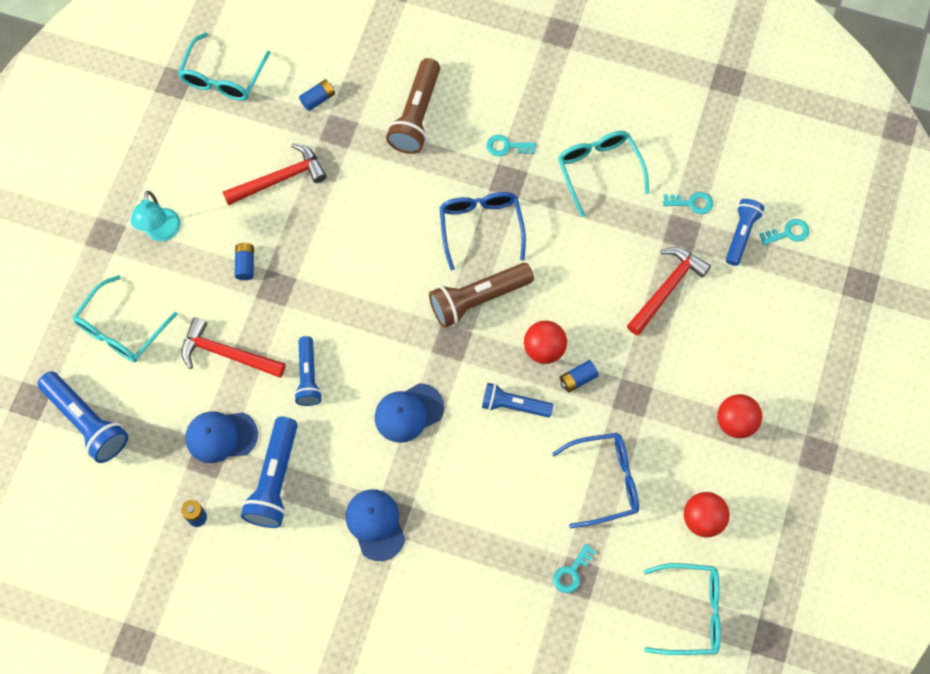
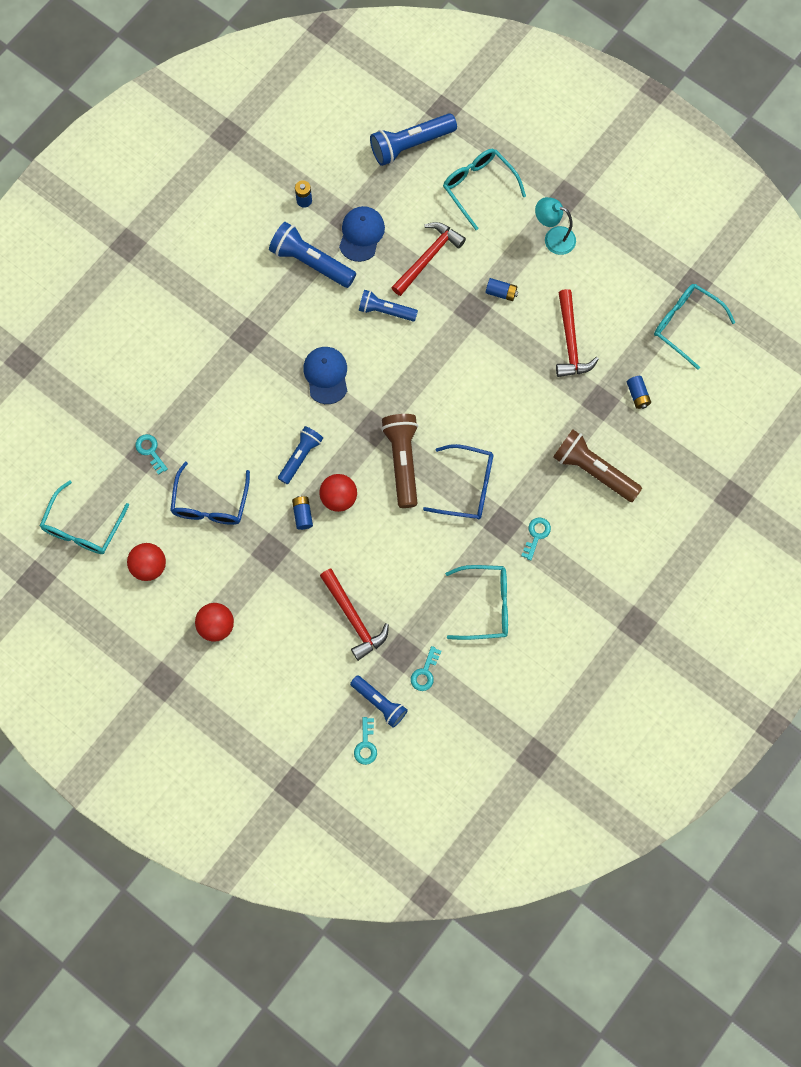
camera: 110 degrees right, 5 degrees up
(375, 524) = (247, 322): blue cap -> none

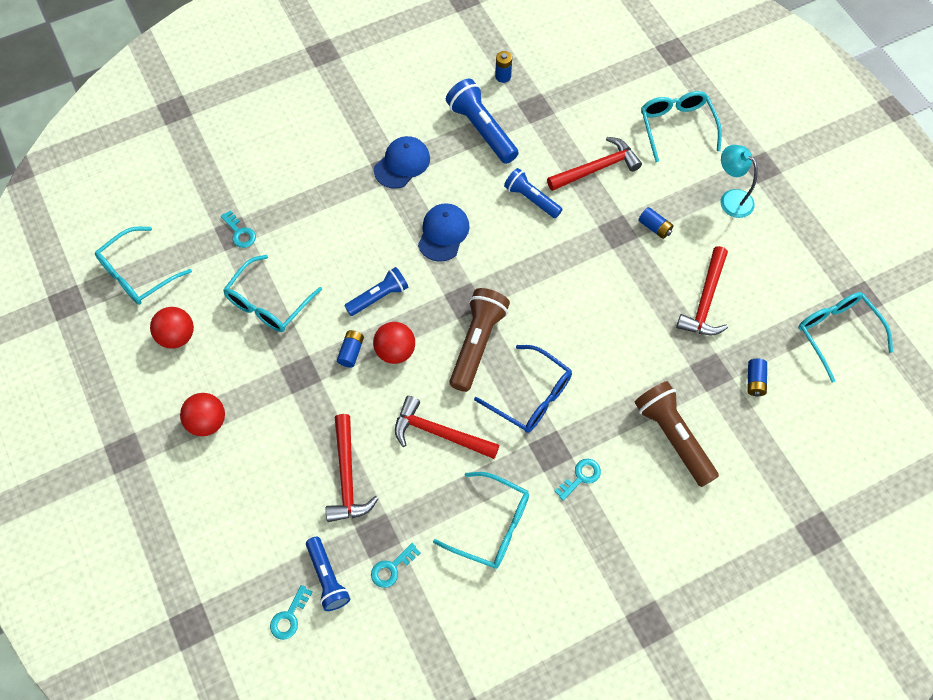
camera: 25 degrees right, 10 degrees down
(150, 451) = (240, 233): turquoise key -> turquoise key turned 150 degrees clockwise
(210, 503) = (268, 303): blue glasses -> turquoise glasses
(361, 234) = (542, 124): blue cap -> blue cap (402, 164)
(409, 550) = (439, 433): none -> red hammer
(410, 144) = (627, 67): blue flashlight -> none

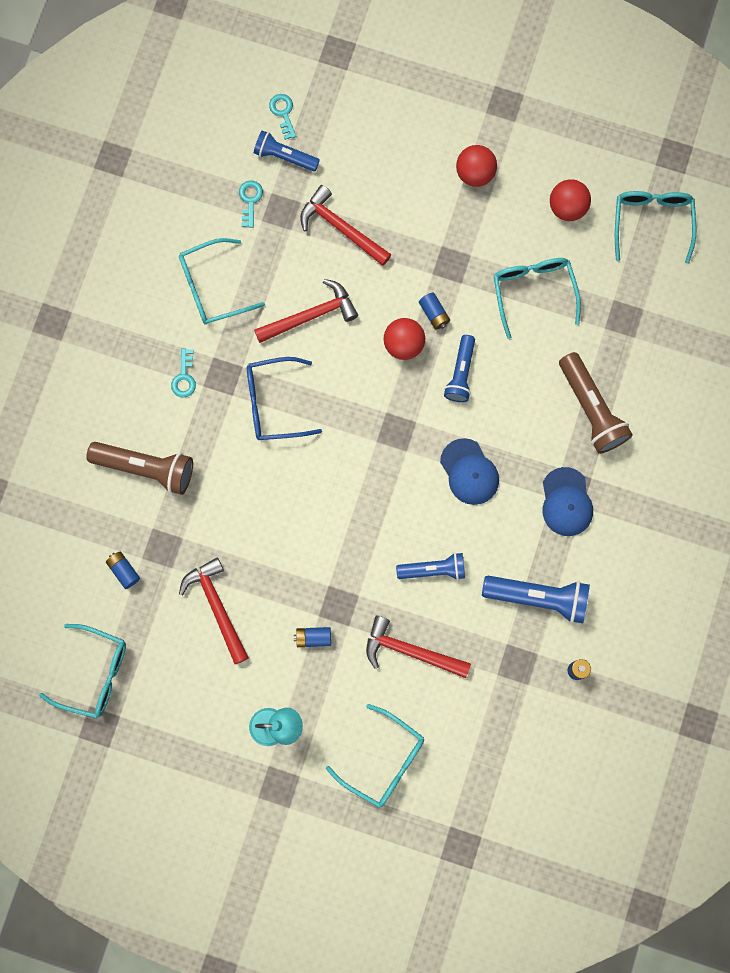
camera: 135 degrees right, 15 degrees up
(240, 233) = (619, 324): turquoise key -> none
(477, 343) = (352, 406): brown flashlight -> brown flashlight (591, 409)
(597, 168) = (410, 651): red hammer -> red hammer turned 90 degrees clockwise

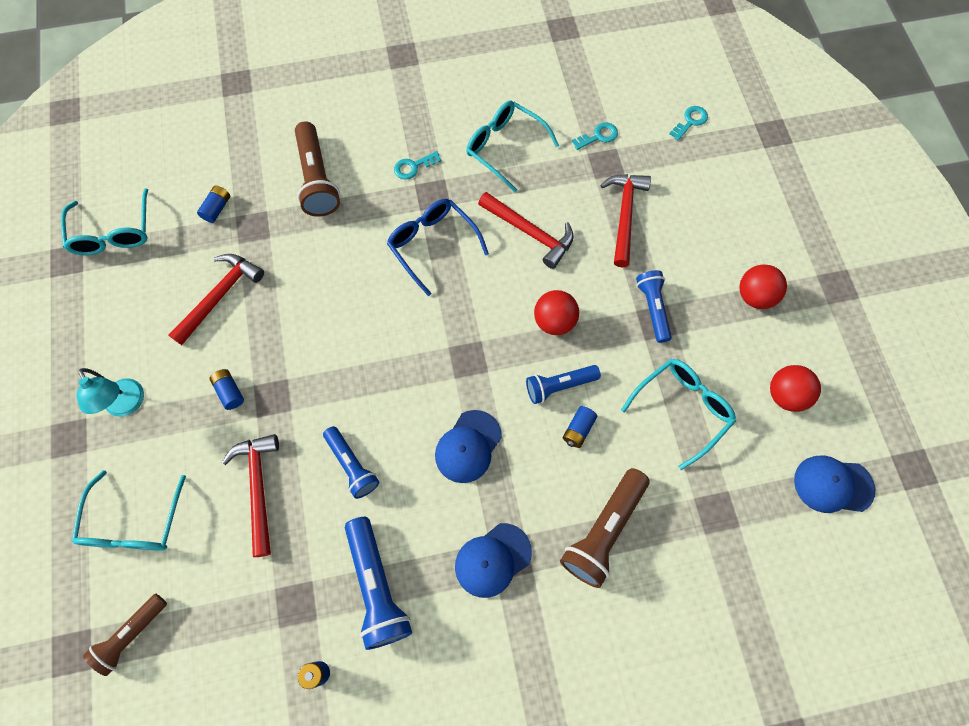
camera: 60 degrees right, 10 degrees down
(284, 156) = (654, 141): blue flashlight -> blue flashlight (653, 308)
(434, 313) = (600, 332): blue battery -> blue battery (578, 429)
(472, 797) = (131, 635): none -> brown flashlight
(652, 222) = (833, 485): turquoise glasses -> blue cap

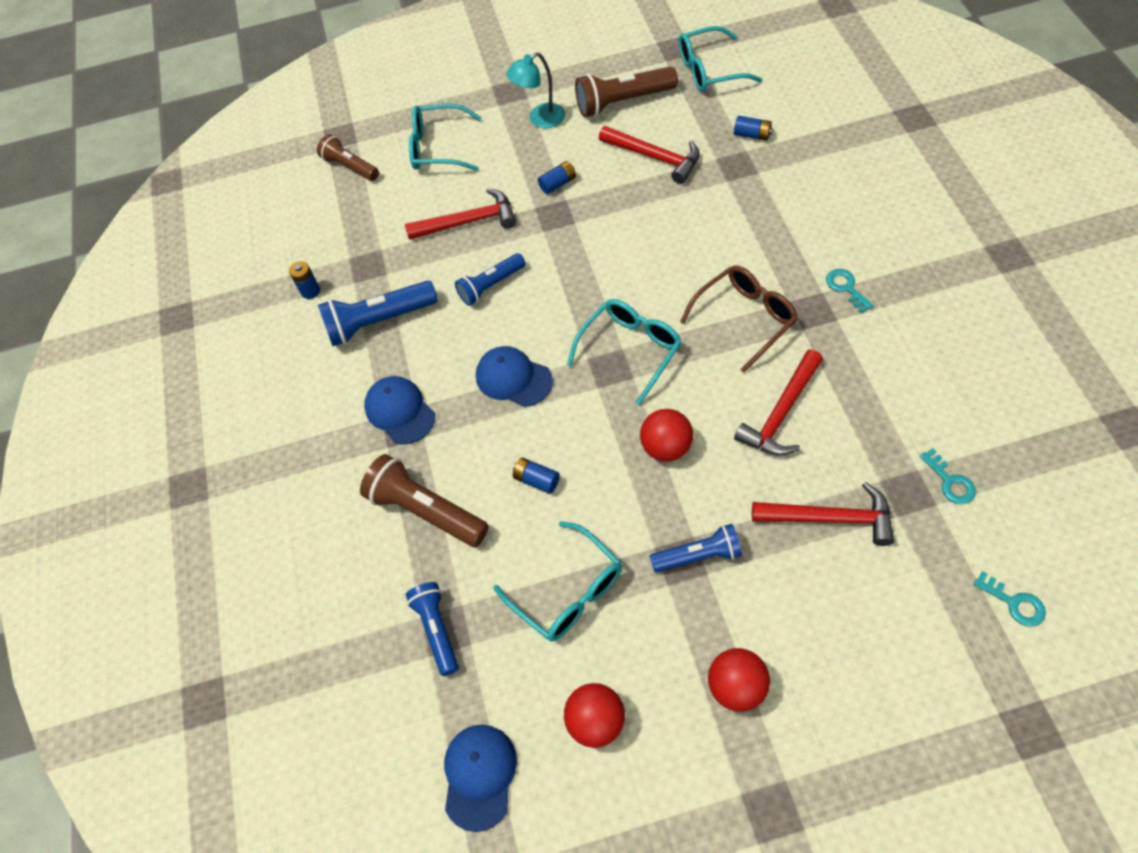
camera: 95 degrees right, 10 degrees down
(317, 179) = (806, 206): brown flashlight -> brown flashlight (623, 102)
(432, 245) = (745, 319): blue glasses -> brown glasses
(504, 147) = (900, 375): turquoise glasses -> turquoise glasses (630, 350)
(559, 386) = (586, 458): blue flashlight -> blue flashlight (437, 629)

